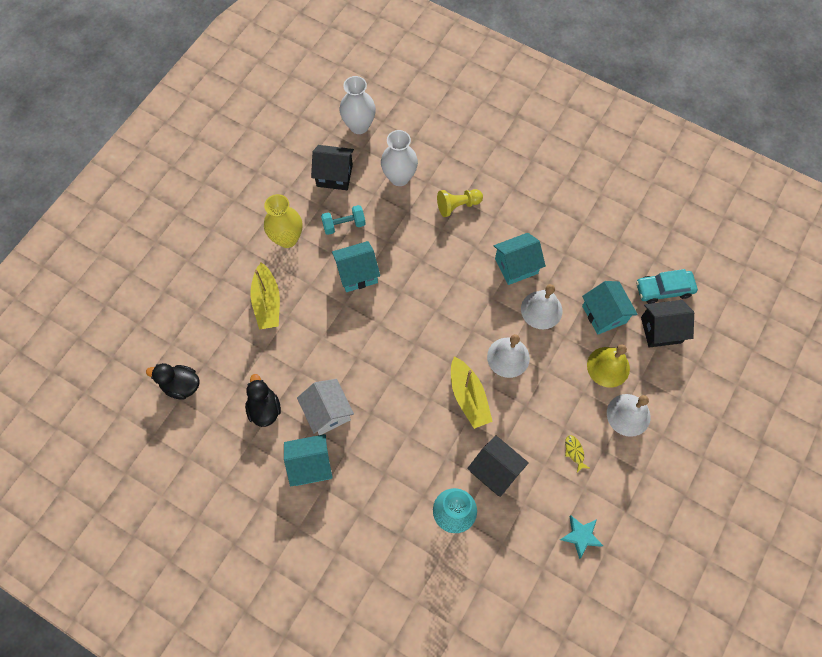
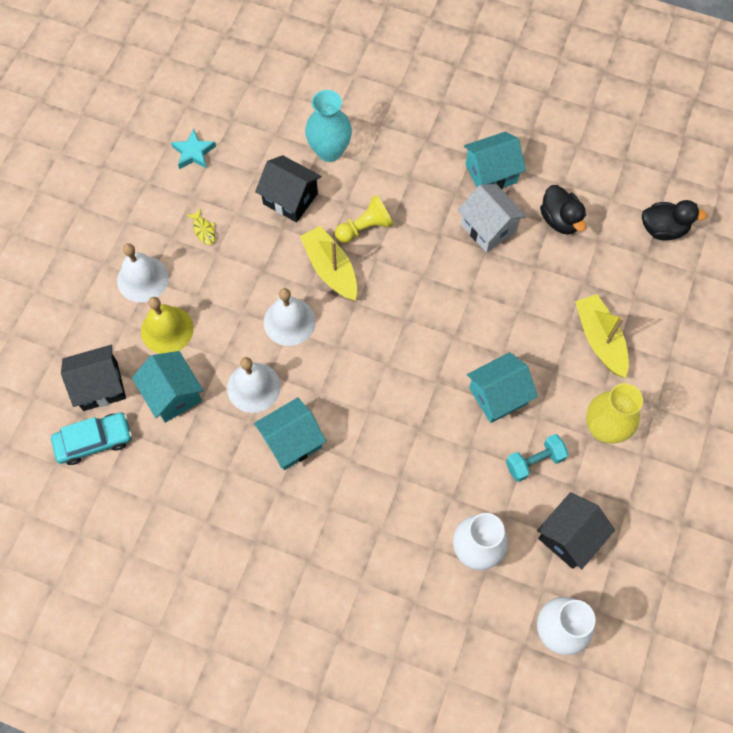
camera: 170 degrees right, 0 degrees up
(334, 175) = (569, 537): black house -> black house turned 45 degrees counterclockwise
(458, 206) = (384, 518): yellow pawn -> yellow pawn (364, 228)

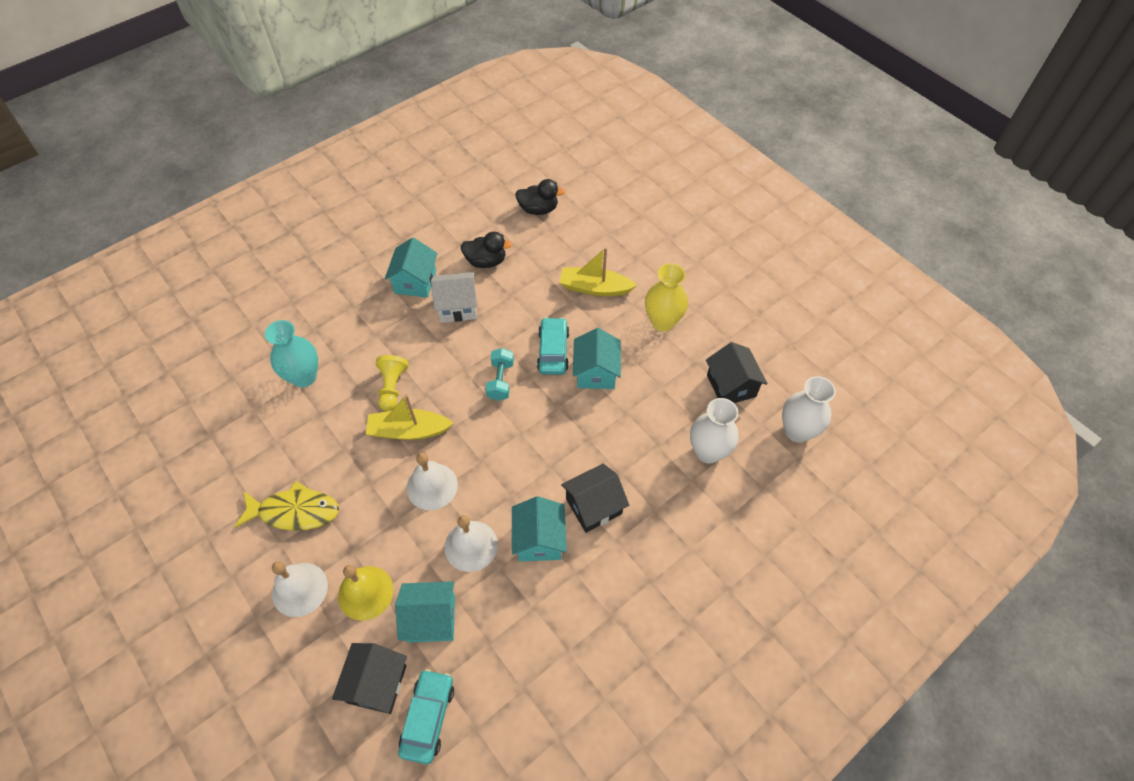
camera: 60 degrees left, 10 degrees down
(194, 152) = (213, 481): turquoise star -> none
(204, 230) = (295, 511): yellow fish -> yellow fish, size x2.29
(290, 199) = (322, 428): black house -> black house (594, 506)
(496, 342) = (553, 351): none -> turquoise car
(534, 461) = (661, 377): turquoise dumbbell -> turquoise dumbbell (500, 380)
(663, 229) = (538, 209): black duck -> black duck turned 60 degrees clockwise

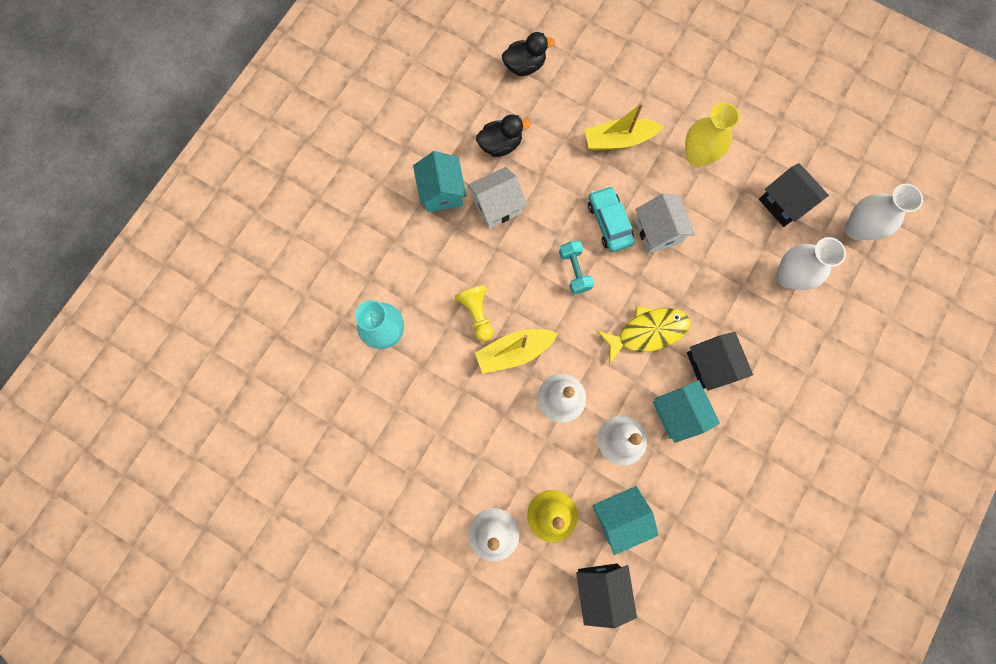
camera: 20 degrees left, 20 degrees up
(295, 511) = (451, 467): yellow fish -> yellow fish (647, 332)
(428, 718) = (656, 598): turquoise car -> none
(594, 506) = (711, 365): black house -> black house turned 60 degrees counterclockwise
(596, 372) = (658, 231): turquoise house -> white house

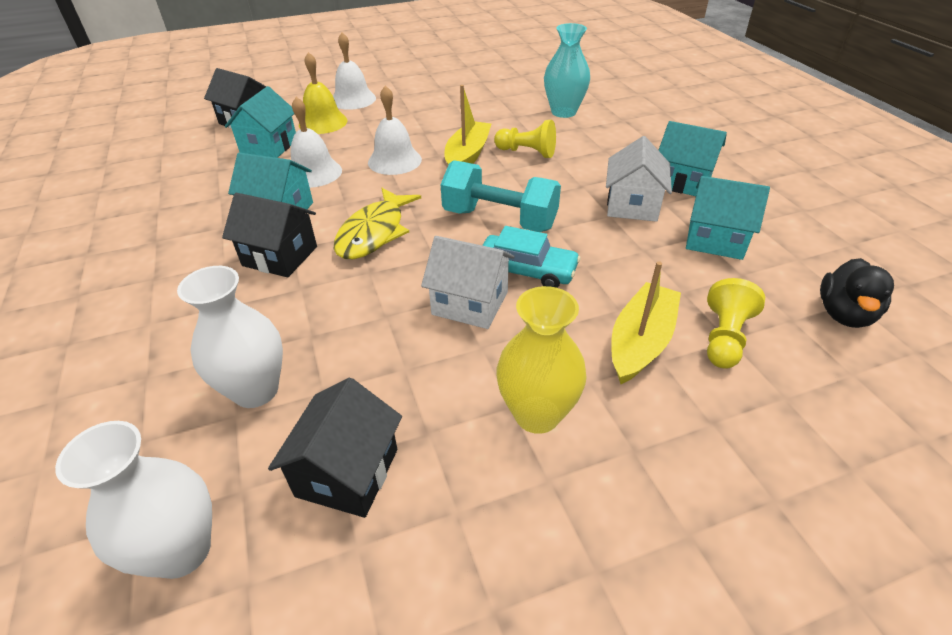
camera: 130 degrees right, 35 degrees down
(500, 145) = (715, 239): black duck -> turquoise house
(574, 271) = (500, 219): turquoise dumbbell -> turquoise dumbbell, size x1.68
(586, 108) = (724, 338): none -> yellow pawn
(784, 203) = (347, 472): black house -> black house turned 75 degrees counterclockwise

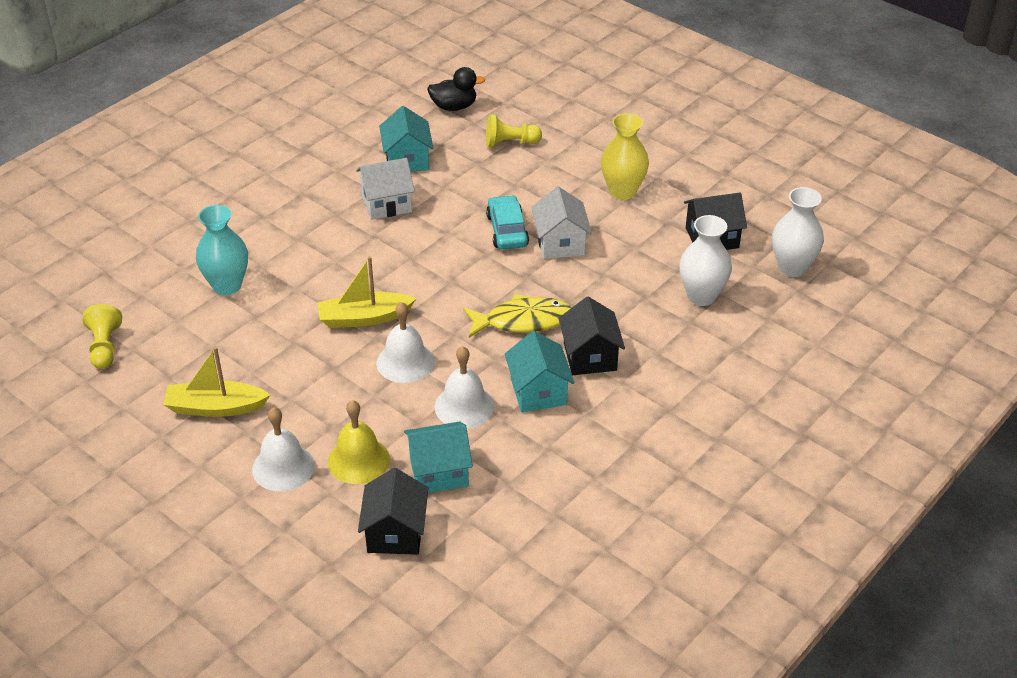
camera: 120 degrees left, 0 degrees up
(500, 219) = (455, 263): turquoise dumbbell -> none
(527, 152) = (333, 283): yellow pawn -> yellow pawn (105, 347)
(640, 342) = (538, 170): yellow boat -> yellow boat (215, 407)
(682, 181) = (330, 187): turquoise house -> none

